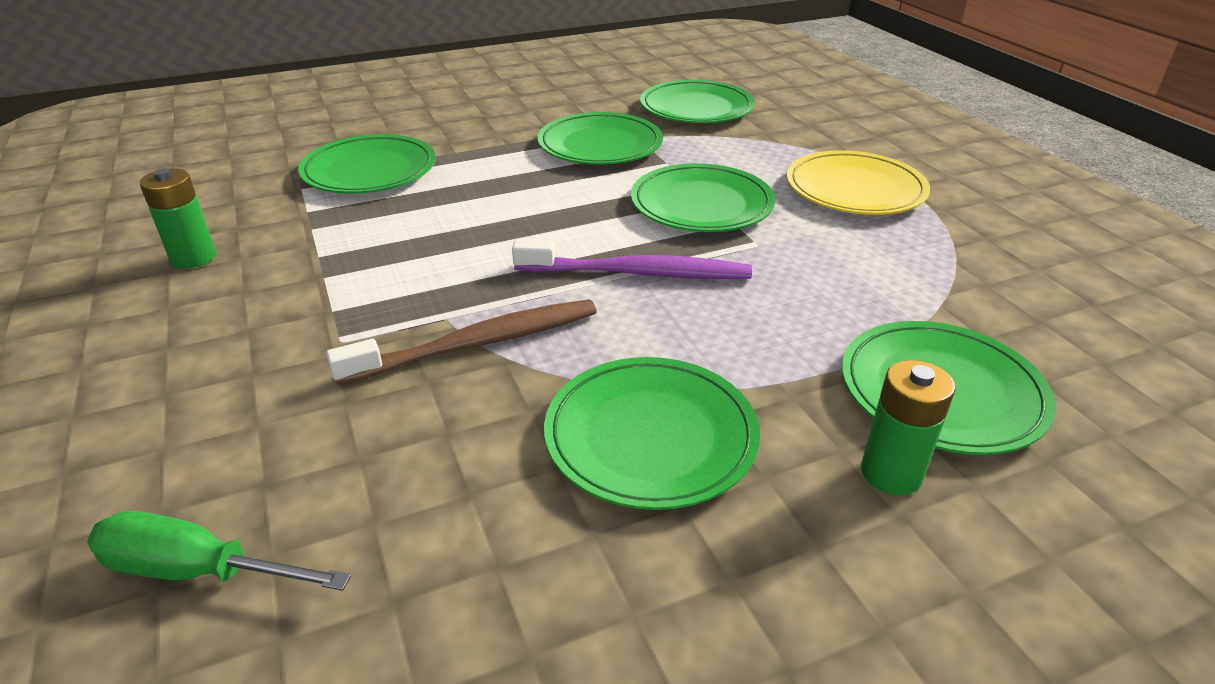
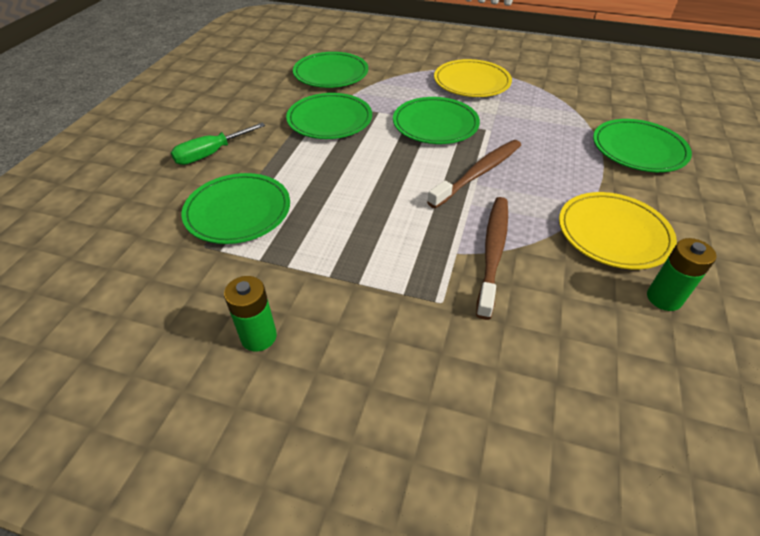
camera: 50 degrees left, 10 degrees up
(198, 571) = (615, 433): green screwdriver -> green screwdriver (211, 154)
(636, 273) = (478, 173): purple toothbrush -> brown toothbrush
(650, 436) = (613, 233): green plate -> yellow plate
(891, 473) = (678, 188): green battery -> green battery (664, 298)

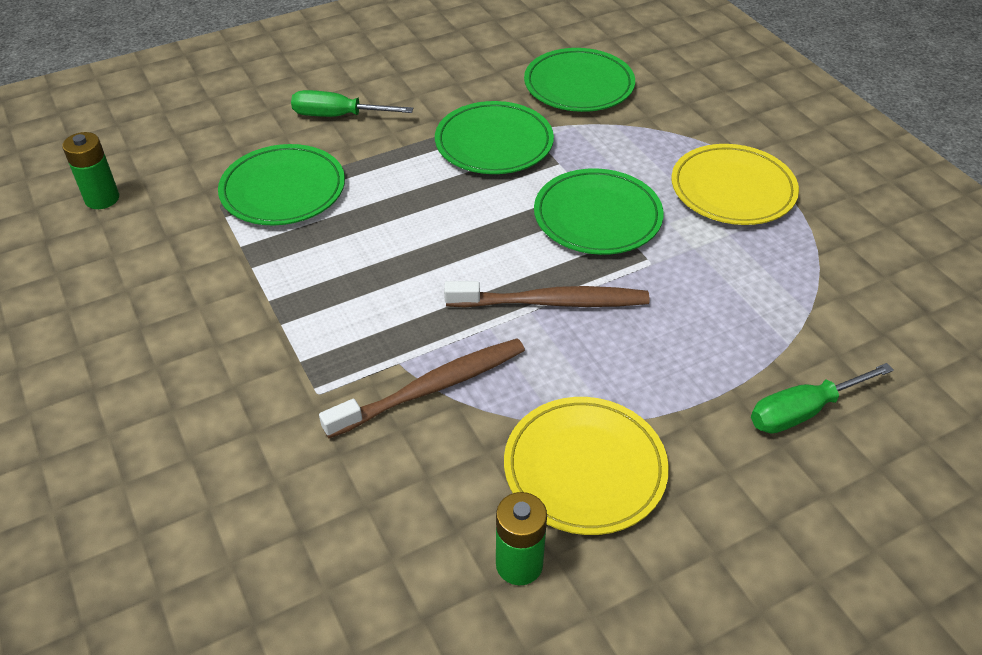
camera: 45 degrees right, 0 degrees up
(258, 337) = (157, 309): green battery -> green battery (102, 199)
(638, 149) = (803, 411): green plate -> green screwdriver

